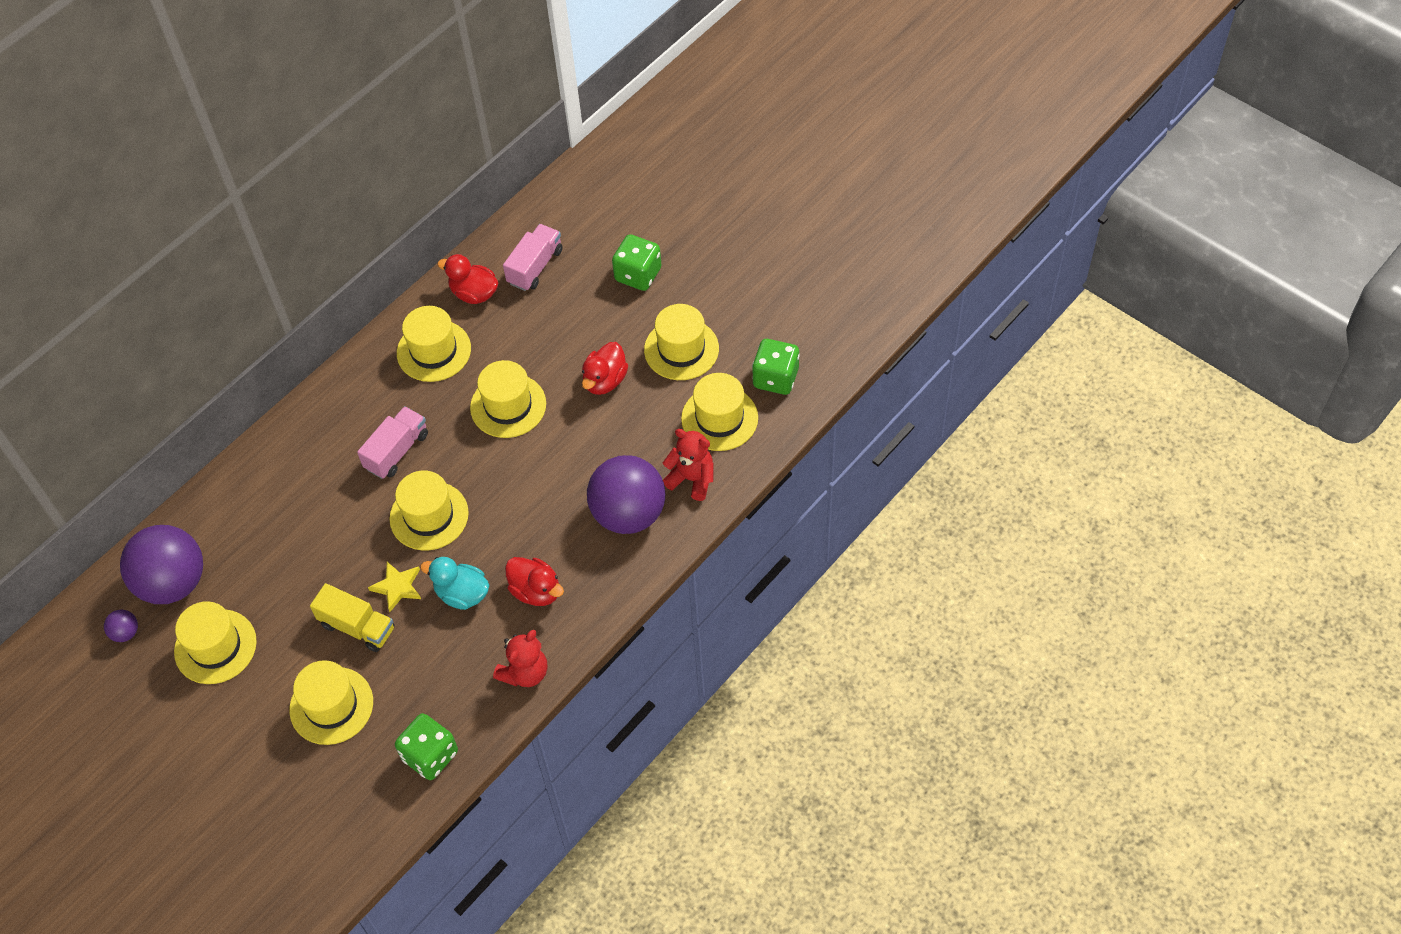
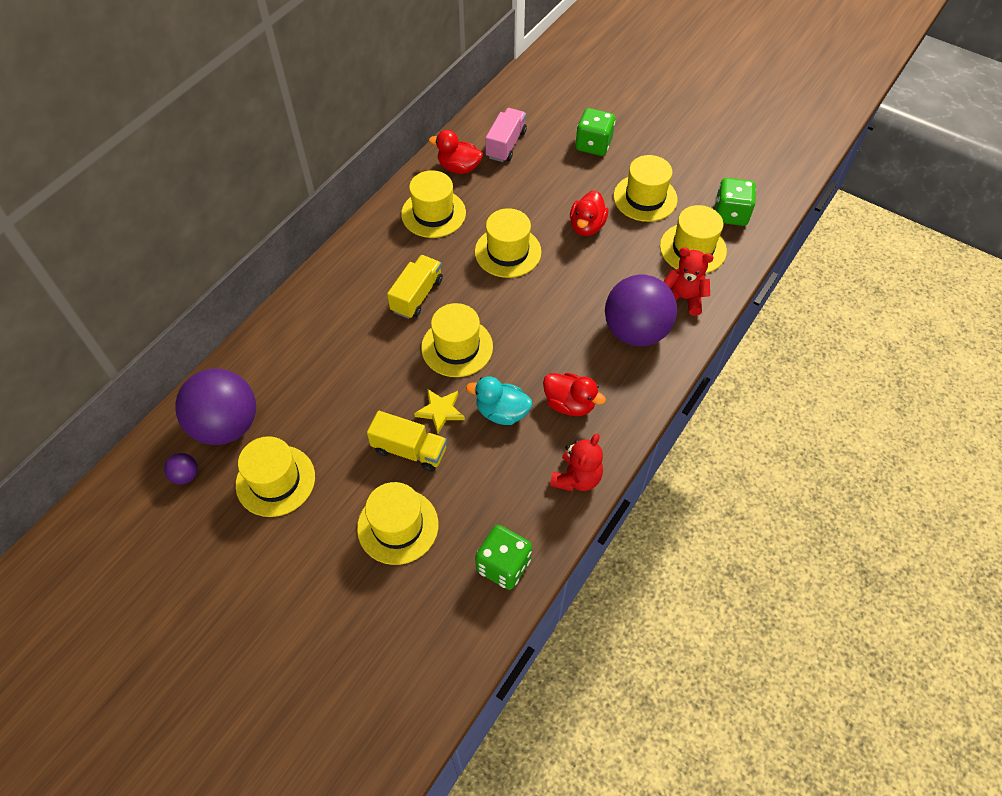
camera: 10 degrees left, 0 degrees up
(397, 451) = (417, 295): pink truck -> yellow truck

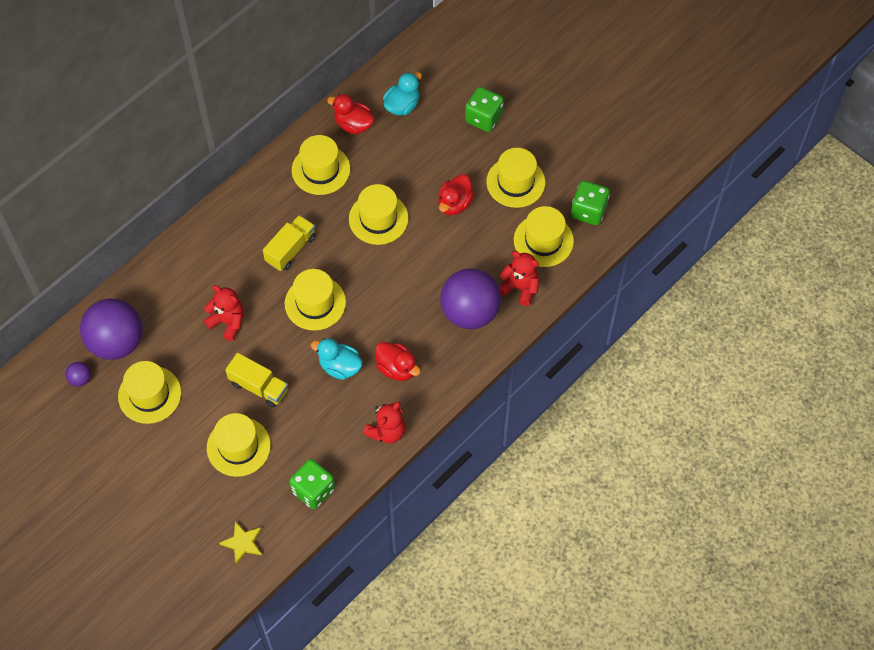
camera: 10 degrees right, 5 degrees up
(358, 382) = (228, 322): none -> red teddy bear
(440, 411) = (290, 358): yellow star -> yellow star (243, 543)
(506, 144) = (402, 105): pink truck -> turquoise duck

